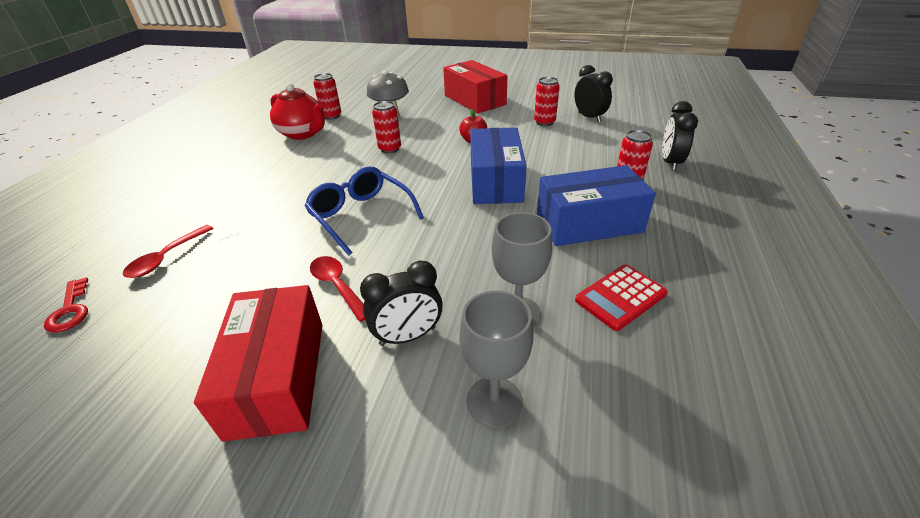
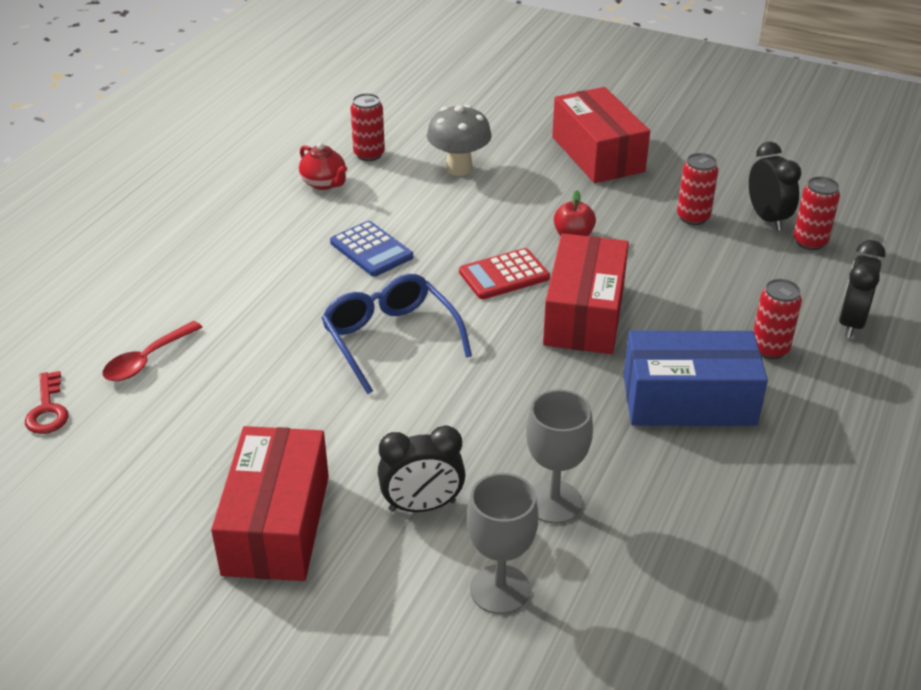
camera: 10 degrees right, 0 degrees up
(303, 133) = (324, 183): red teapot -> red teapot, size x0.61
(338, 286) = (350, 432): red spoon -> none
(339, 165) = (371, 250): none -> blue calculator
(390, 149) = (446, 232): red can -> red can (810, 242)
(495, 181) = (584, 314): blue box -> red box
(620, 297) = (685, 504): red calculator -> red calculator (504, 275)

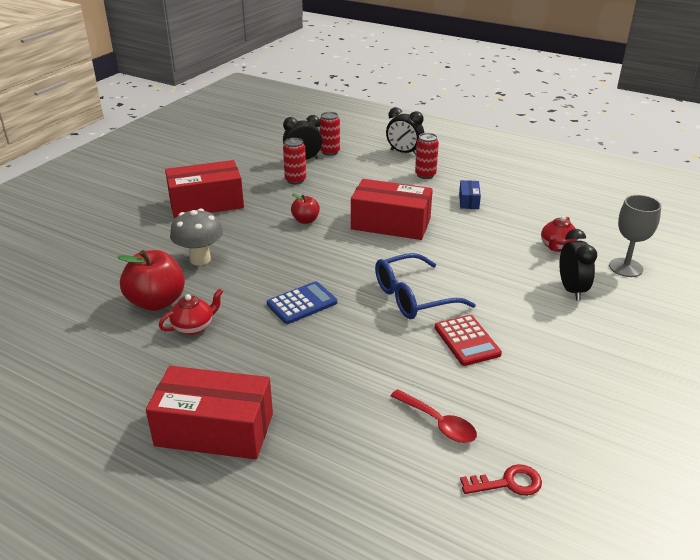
camera: 85 degrees left, 5 degrees down
(277, 524) = (603, 346): red box -> red box (214, 429)
(369, 154) = (156, 302): red can -> red apple
(504, 275) = (345, 249): red calculator -> red calculator (467, 341)
(554, 502) = (557, 247): grey goblet -> red teapot
(688, 400) = (468, 201): blue box -> blue box, size x0.45

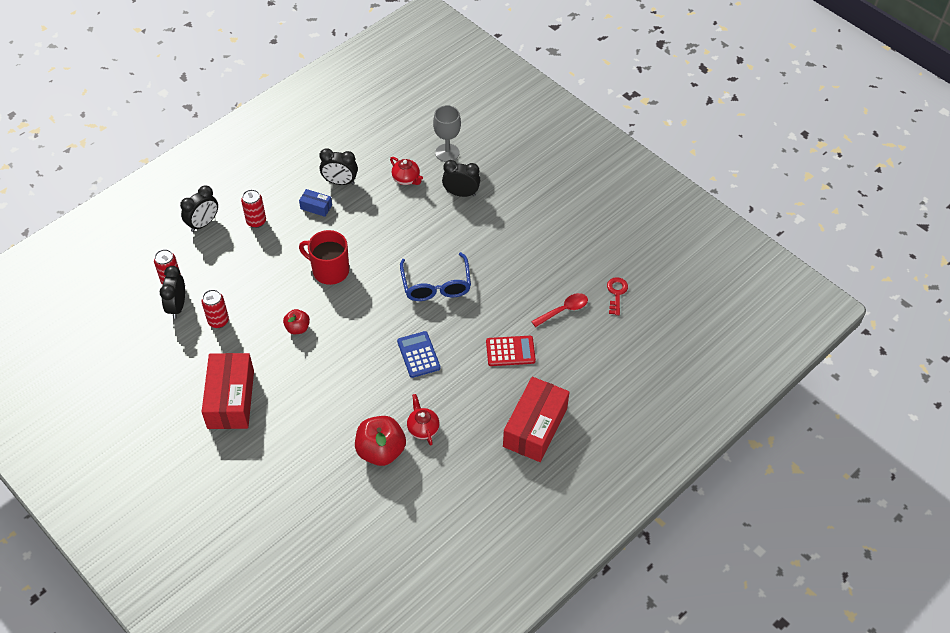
camera: 75 degrees left, 20 degrees up
(200, 259) = (329, 414): grey mushroom -> none
(390, 224) = (329, 270): red box -> red mug
(467, 341) = (494, 271): red calculator -> red calculator (510, 351)
(514, 208) = (340, 182): none -> black clock

